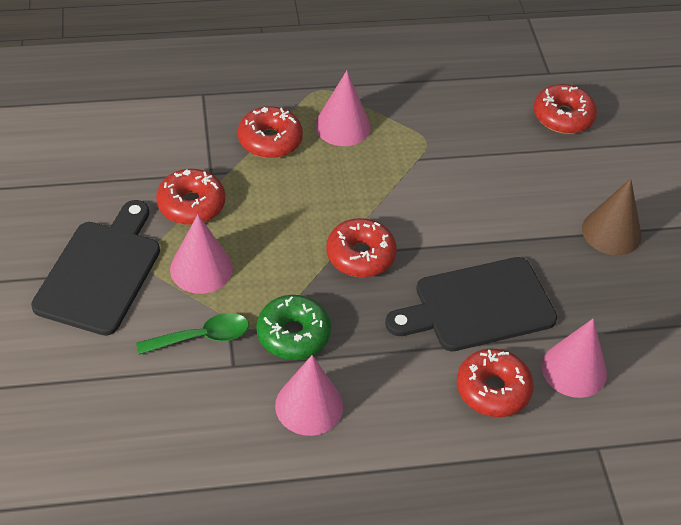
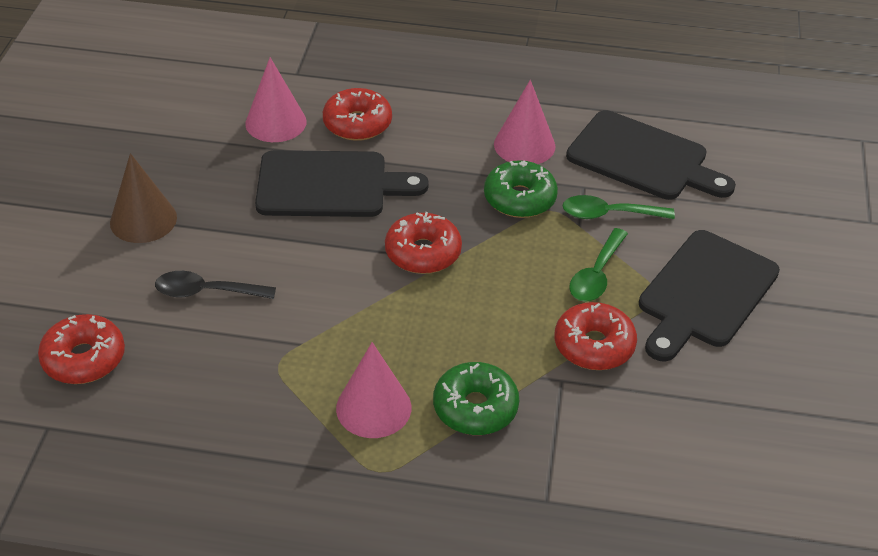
camera: 160 degrees left, 5 degrees down
(177, 420) = (643, 158): none -> black cutting board
(201, 268) = (596, 275): pink cone -> green spoon
(270, 140) = (475, 408): red donut -> green donut
(514, 182) = (206, 292): none -> black spoon

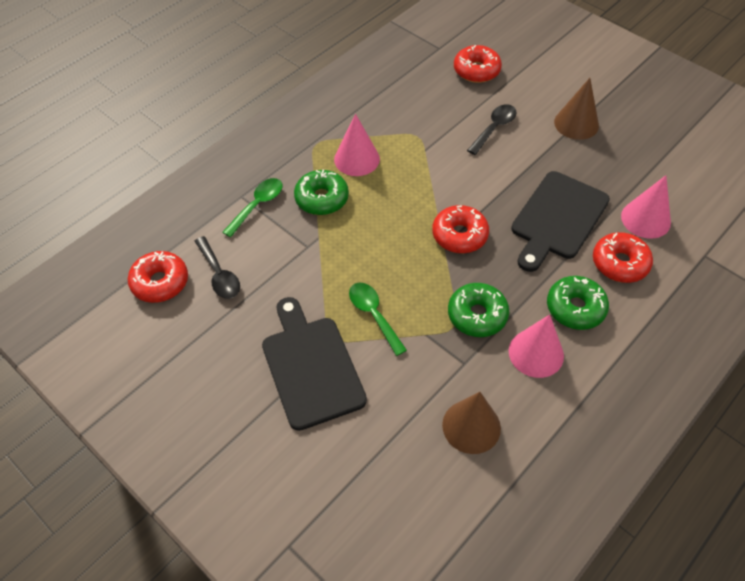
camera: 125 degrees right, 10 degrees up
(445, 136) = (575, 308): none -> green donut
(594, 345) = (319, 277): red donut -> red donut (160, 282)
(609, 214) = (425, 360): green spoon -> green spoon (257, 205)
(643, 158) = (471, 426): black cutting board -> brown cone
(682, 443) = (219, 274): none -> black spoon

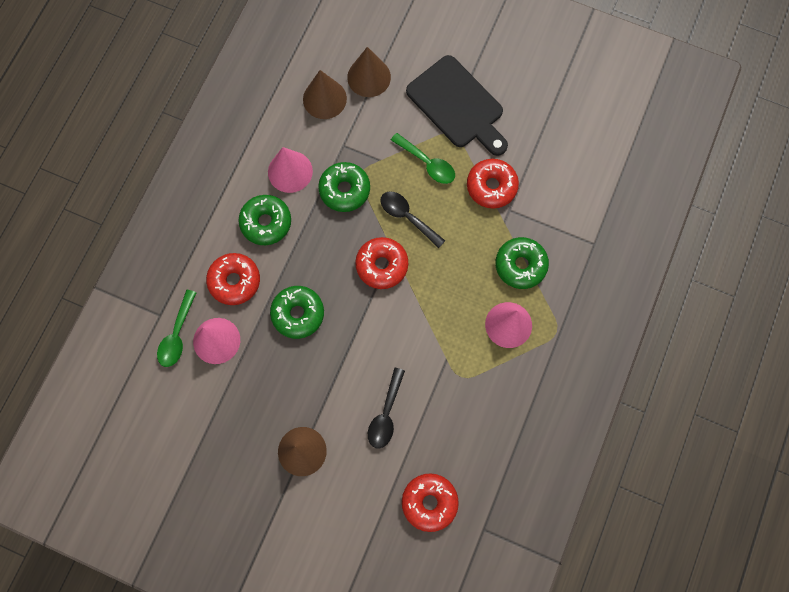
camera: 160 degrees right, 20 degrees up
(160, 282) = (612, 136): red donut -> red donut (491, 186)
(219, 274) = (569, 159): black spoon -> black spoon (407, 217)
(257, 205) = (574, 238): green spoon -> green spoon (177, 335)
(406, 436) = (369, 77): none -> brown cone
(557, 219) = (298, 314): black cutting board -> green donut

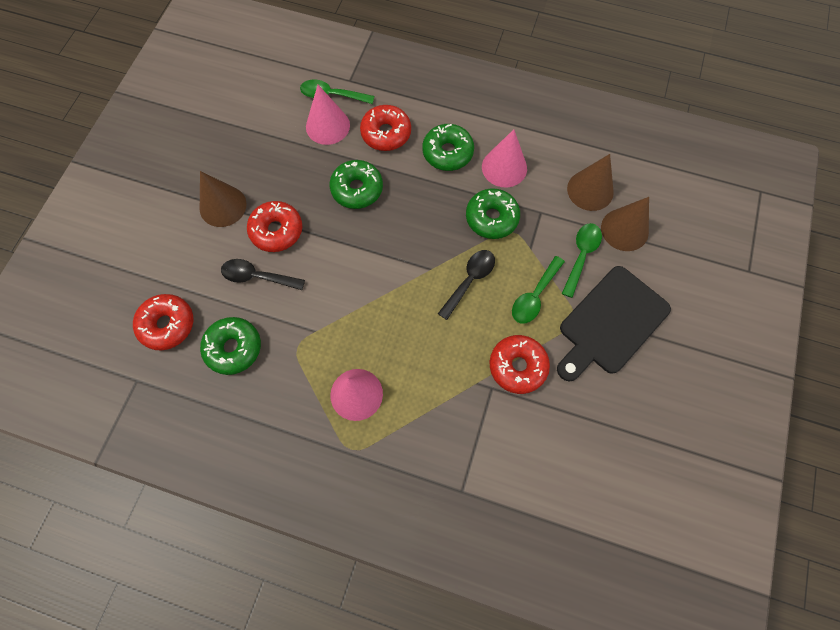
camera: 85 degrees right, 5 degrees down
(382, 265) = (413, 260): red donut -> red donut (276, 231)
(391, 118) = (581, 256): none -> green spoon
(520, 265) = (426, 404): green donut -> green donut (233, 348)

